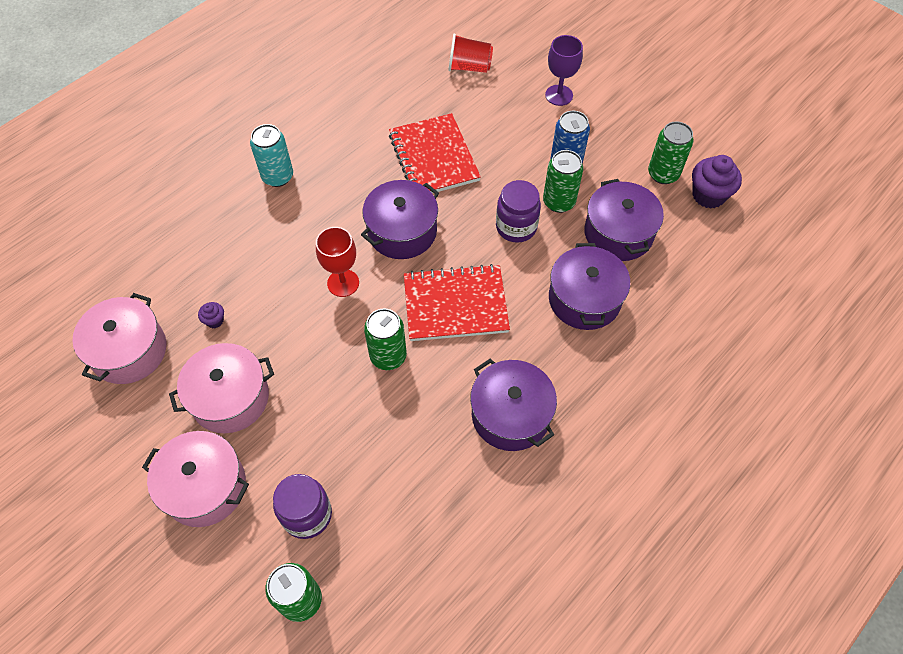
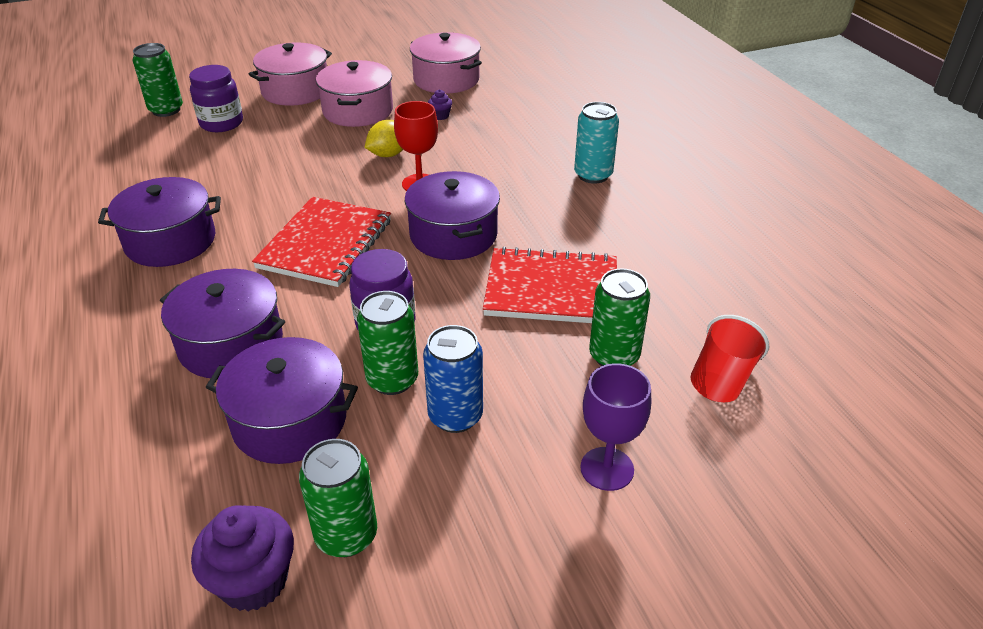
camera: 115 degrees right, 20 degrees down
(305, 328) = (388, 154): none -> yellow lemon
(388, 356) = (312, 189): green can -> green can (614, 356)

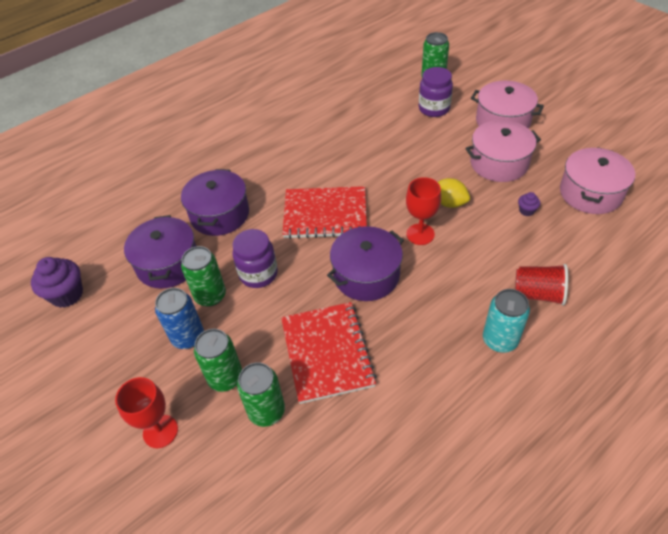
camera: 75 degrees right, 10 degrees up
(170, 241) = (297, 149): purple pot -> none
(346, 535) = (96, 319): green can -> green can (225, 378)
(607, 469) = (160, 431): purple goblet -> red goblet
(721, 379) = (262, 491): red cup -> red cup (538, 294)

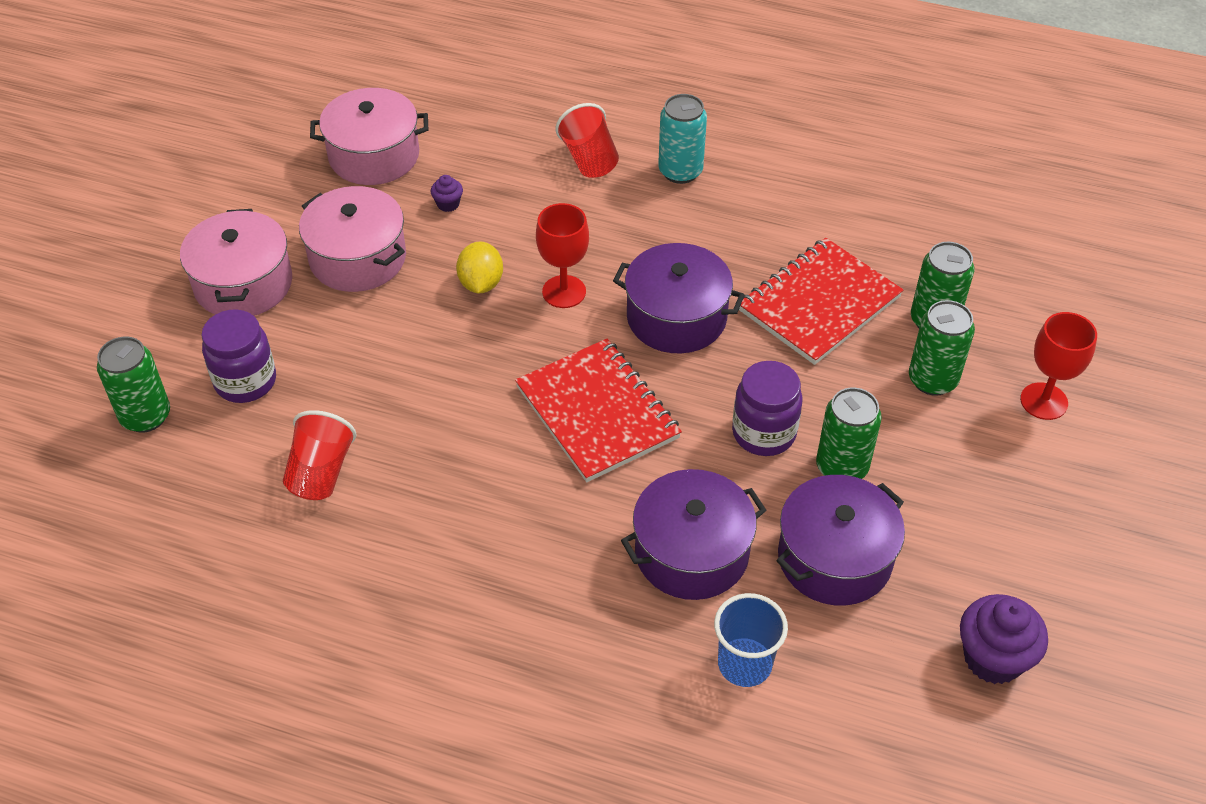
camera: 125 degrees left, 0 degrees up
(155, 207) = (744, 664): none -> blue cup
(188, 337) = (919, 452): blue can -> none
(363, 117) = (321, 472): none -> red cup

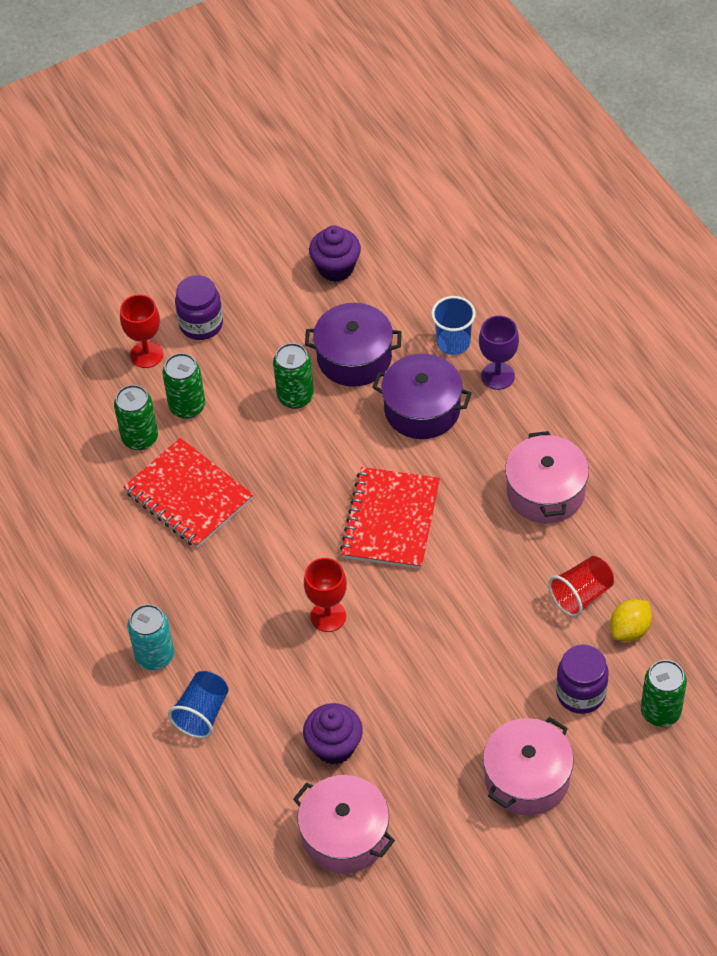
camera: 135 degrees left, 5 degrees up
(358, 258) = (434, 743): pink pot -> pink pot (545, 492)
(448, 204) = (334, 746): purple cupcake -> purple cupcake, size x2.05
(481, 283) = (373, 661): yellow lemon -> yellow lemon (630, 630)
(589, 159) = (202, 713): red cup -> blue cup
(647, 660) = (498, 376): none -> purple goblet
(676, 317) = (280, 548): purple pot -> none
(763, 433) = (313, 443): purple jar -> purple jar (201, 324)
(819, 304) = (189, 495): red notebook -> red notebook turned 45 degrees clockwise

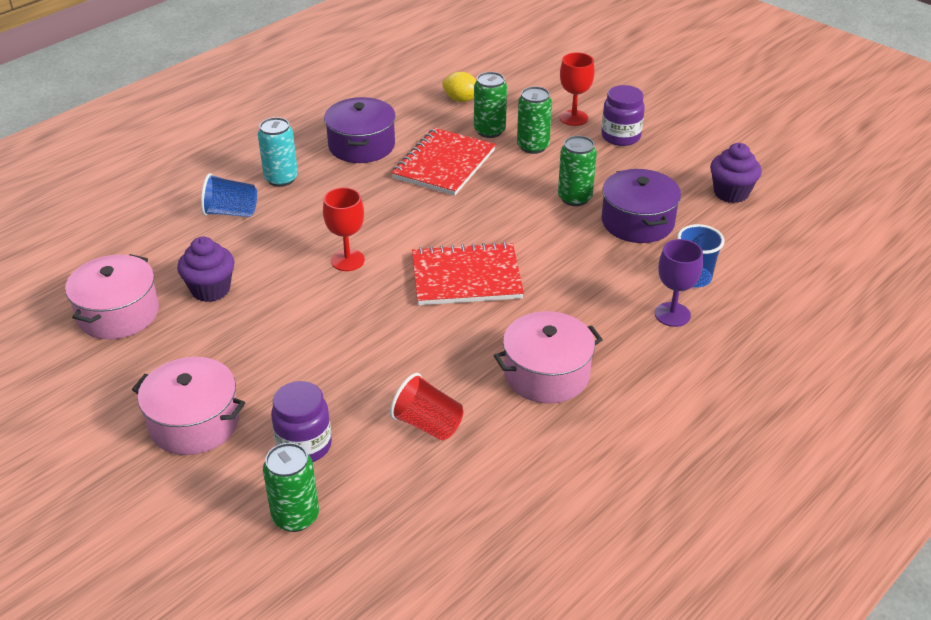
camera: 70 degrees right, 15 degrees down
(422, 409) = (603, 273): purple pot -> purple pot (361, 145)
(630, 630) = (396, 471): yellow lemon -> yellow lemon (461, 100)

